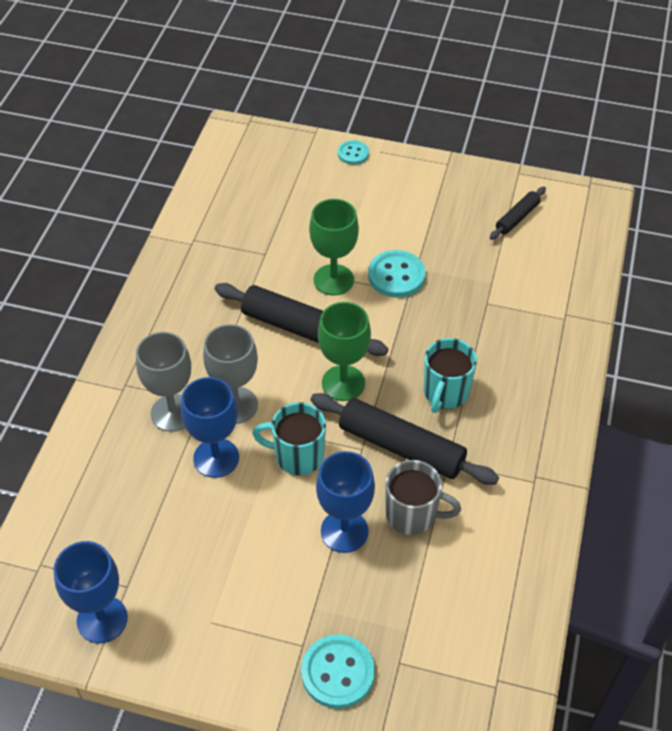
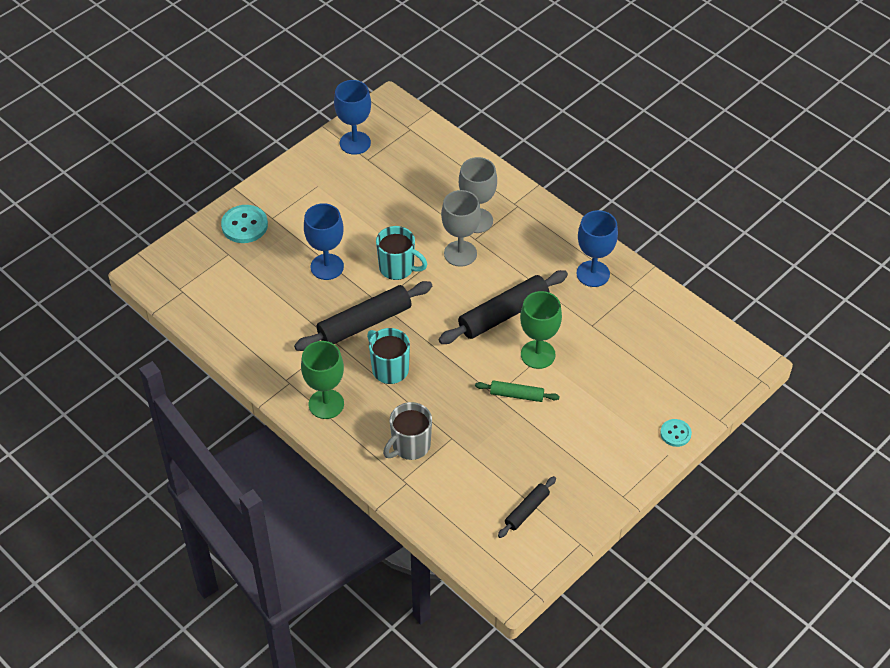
camera: 120 degrees right, 0 degrees up
(216, 458) = (426, 228): blue goblet -> blue goblet (593, 274)
(297, 456) = (397, 268): turquoise mug -> turquoise mug turned 75 degrees clockwise
(343, 383) = (438, 317): green goblet -> green goblet (326, 404)
(396, 276) = (516, 395): turquoise button -> green rolling pin
(412, 515) = (312, 304): grey mug -> grey mug (410, 446)
(517, 218) = (527, 510): black rolling pin -> black rolling pin turned 60 degrees clockwise

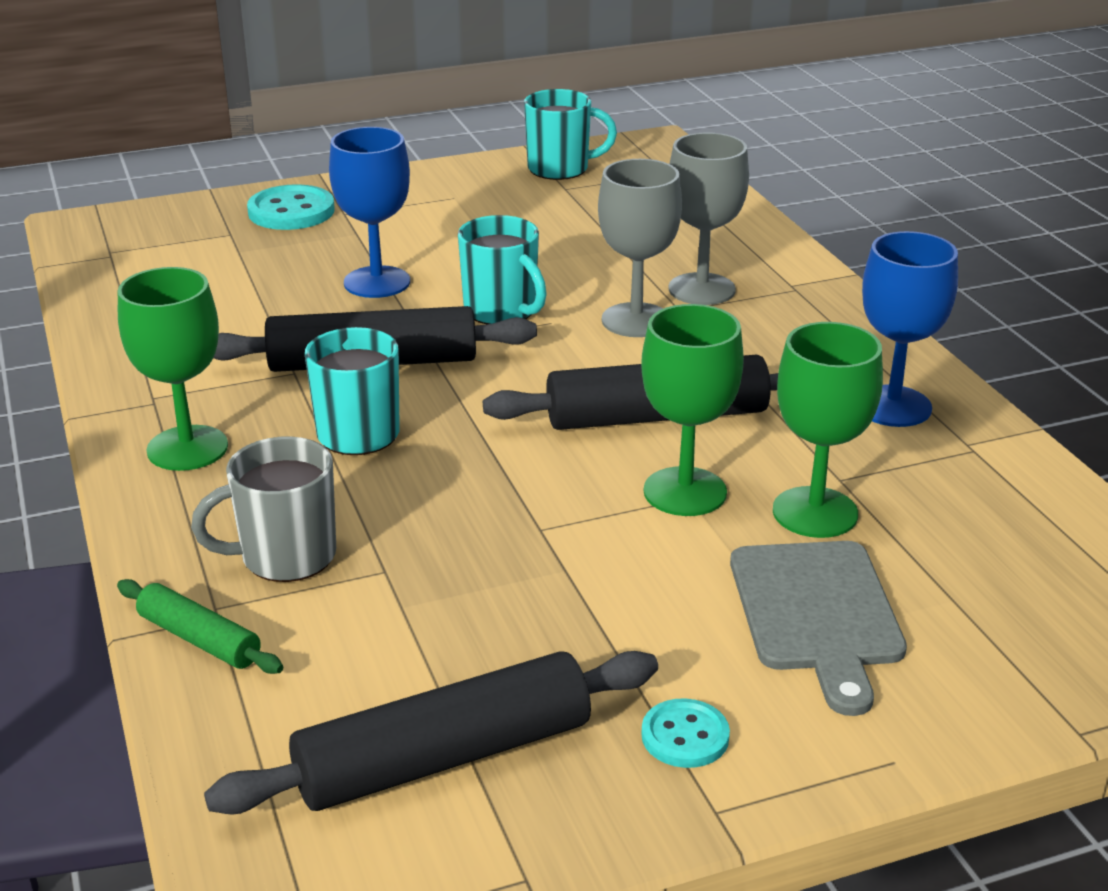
camera: 25 degrees right, 20 degrees down
(355, 143) = (560, 169): blue goblet -> turquoise mug
(516, 395) = (588, 542): green rolling pin -> green rolling pin (199, 639)
(527, 510) = (444, 757): black rolling pin -> black rolling pin, size x1.89
(591, 348) = (815, 512): none -> green goblet
(615, 399) = (817, 613): none -> grey cutting board
(675, 433) = (939, 724): turquoise button -> turquoise button (685, 736)

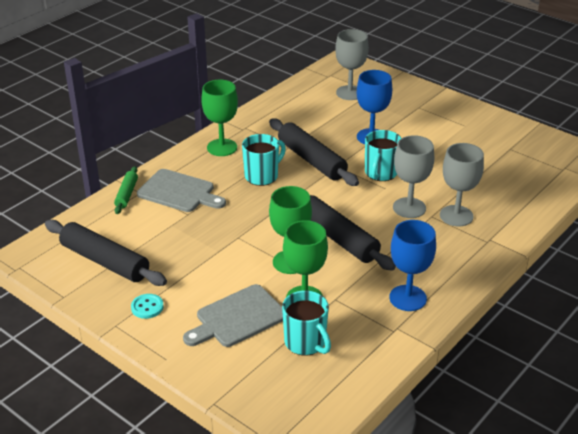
camera: 60 degrees right, 5 degrees up
(202, 254) = (349, 93): none -> grey goblet
(285, 557) = (179, 192): grey mug -> grey cutting board
(291, 211) = (405, 95): turquoise button -> none
(560, 169) = (527, 140): turquoise mug -> turquoise mug (306, 343)

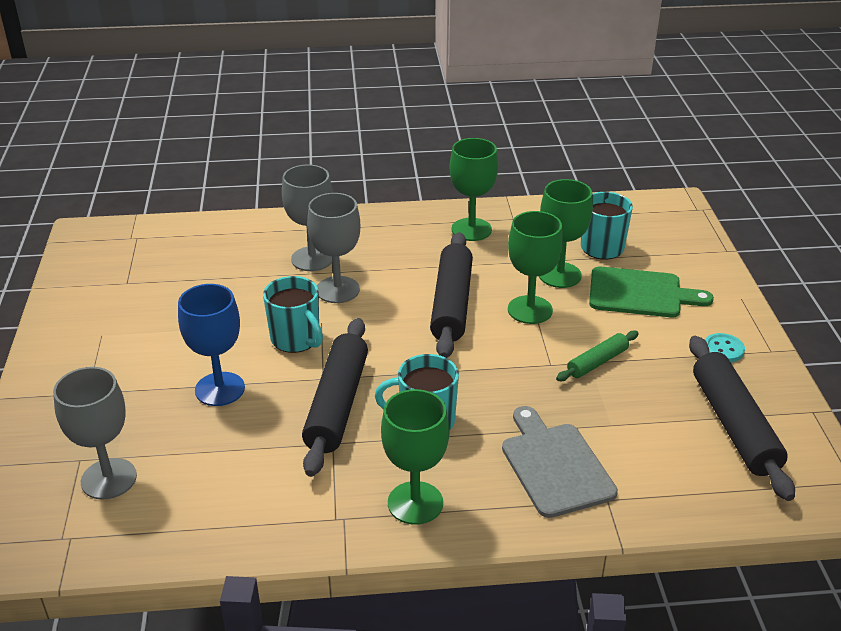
camera: 135 degrees left, 0 degrees up
(127, 194) = (629, 508): green rolling pin -> green rolling pin (597, 362)
(238, 318) = (640, 293): grey cutting board -> green cutting board
(380, 173) = (296, 339): turquoise mug -> turquoise mug turned 75 degrees clockwise
(408, 298) = (471, 229): blue goblet -> green goblet

